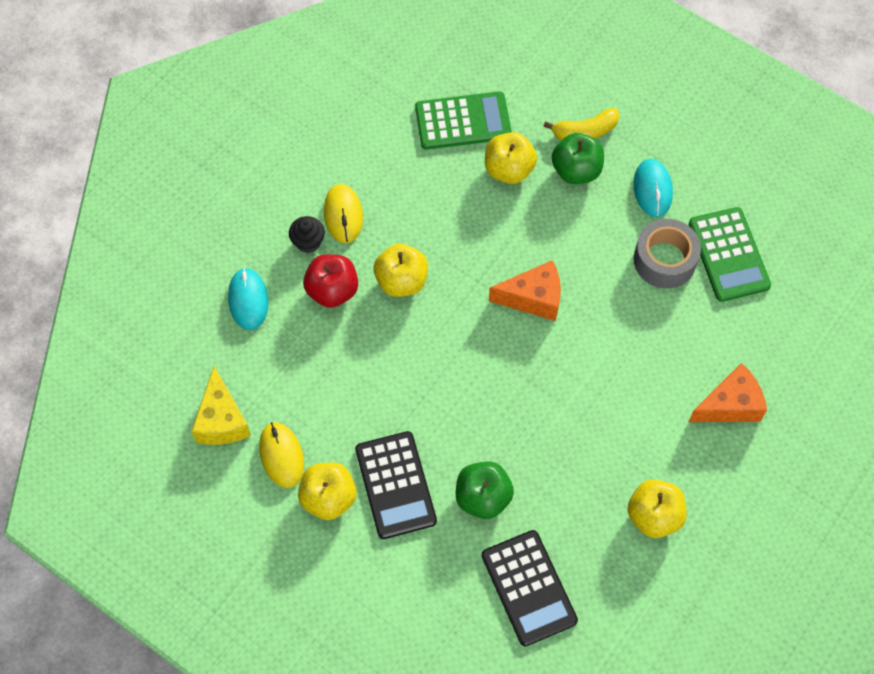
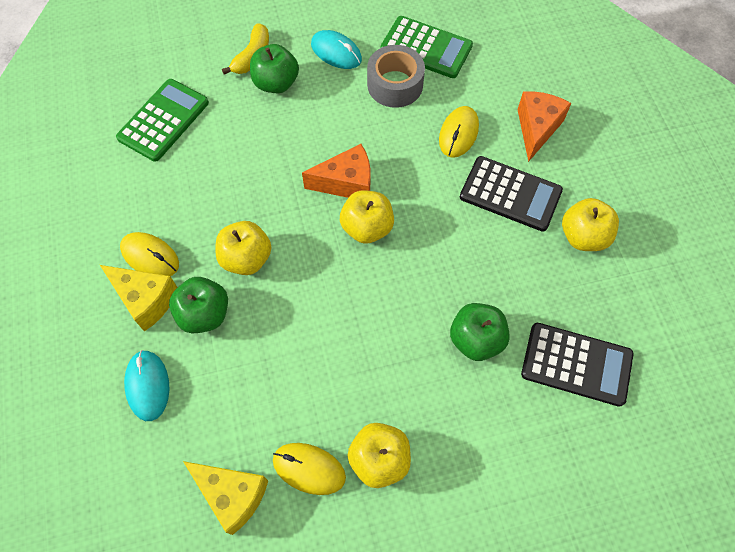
camera: 50 degrees left, 0 degrees up
(248, 300) = (147, 386): turquoise mouse -> turquoise mouse turned 45 degrees clockwise
(308, 242) = (146, 300): black cupcake -> yellow cheese
(332, 290) = (204, 314): red apple -> green apple
(395, 485) = (412, 396): black calculator -> black calculator (510, 194)
(509, 169) = (232, 121): yellow apple -> yellow apple (367, 227)
(533, 298) = (346, 183): orange cheese -> orange cheese turned 45 degrees clockwise
(663, 346) = (458, 133): none -> yellow mouse

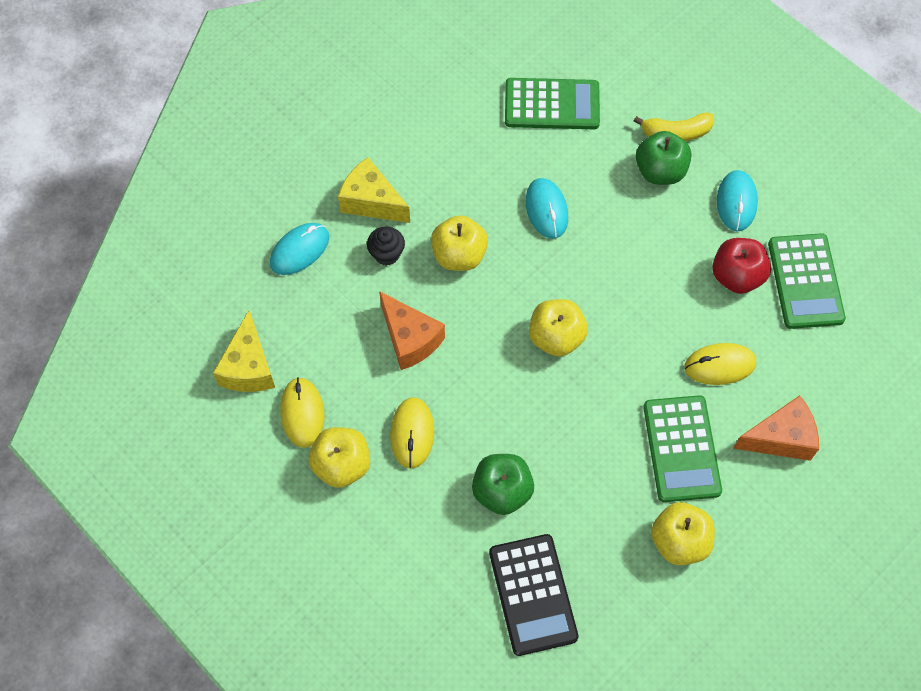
camera: 60 degrees right, 0 degrees up
(146, 300) = (371, 202): yellow cheese -> yellow cheese turned 120 degrees clockwise
(150, 256) = (412, 180): yellow mouse -> yellow mouse (412, 433)
(204, 314) = (387, 254): green apple -> black cupcake
(252, 174) = (546, 210): none -> turquoise mouse
(346, 183) = (592, 294): orange cheese -> orange cheese (410, 339)
(395, 85) = (736, 276): grey tape -> red apple
(510, 194) = (681, 449): black calculator -> green calculator

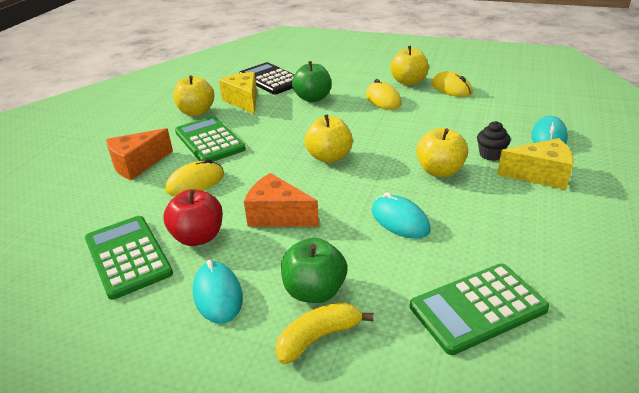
camera: 155 degrees right, 30 degrees down
(249, 367) = (502, 92): yellow cheese -> yellow cheese (243, 101)
(410, 339) = (426, 127): orange cheese -> orange cheese (277, 215)

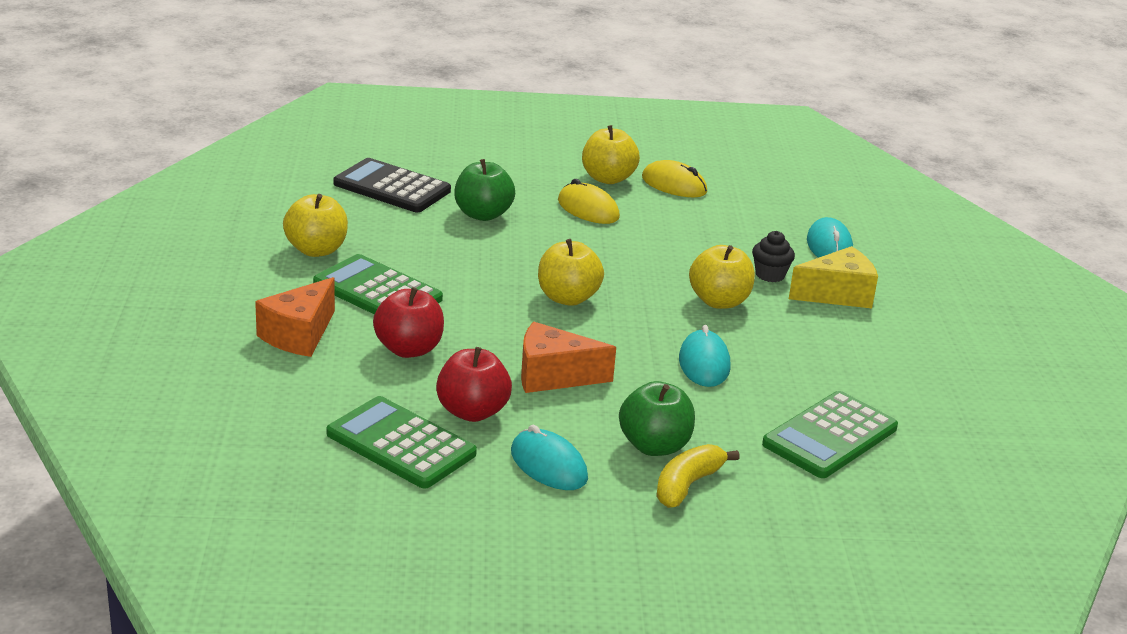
camera: 25 degrees left, 5 degrees down
(195, 182) = (409, 349): yellow mouse -> red apple
(243, 101) = (378, 227): yellow cheese -> none
(400, 220) = (704, 363): turquoise mouse -> turquoise mouse turned 60 degrees clockwise

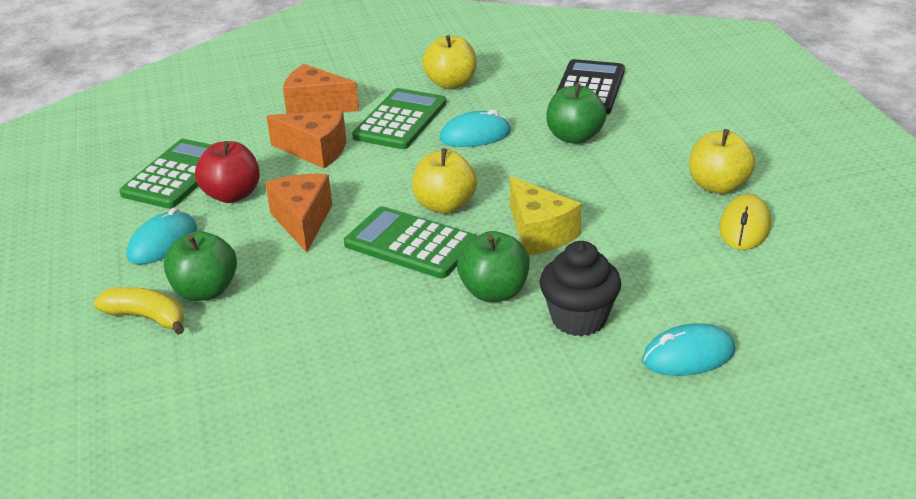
camera: 80 degrees right, 5 degrees up
(409, 349) = (315, 151): red apple -> orange cheese
(588, 209) = (635, 186): yellow mouse -> none
(704, 363) = (362, 299): turquoise mouse -> turquoise mouse (475, 135)
(719, 301) = (494, 292): yellow apple -> green apple
(770, 275) = (579, 319): black cupcake -> black cupcake, size x1.60
(830, 436) = (253, 397): green calculator -> green calculator (410, 244)
(837, 294) = (566, 374): yellow cheese -> yellow cheese (539, 233)

